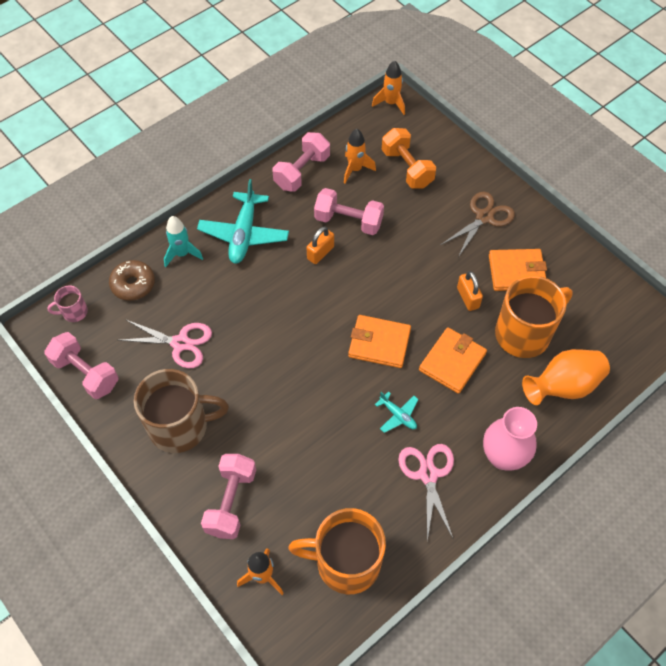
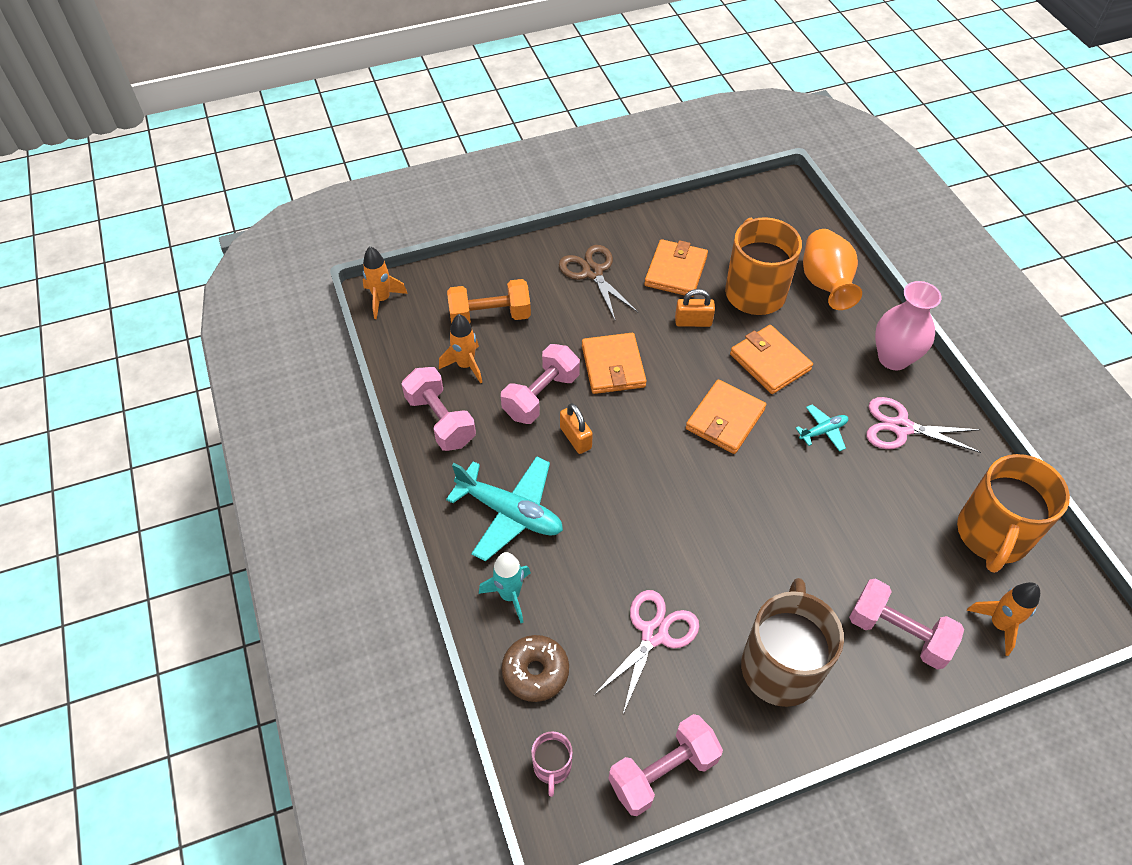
camera: 70 degrees left, 5 degrees down
(396, 257) = (613, 366): none -> orange wallet

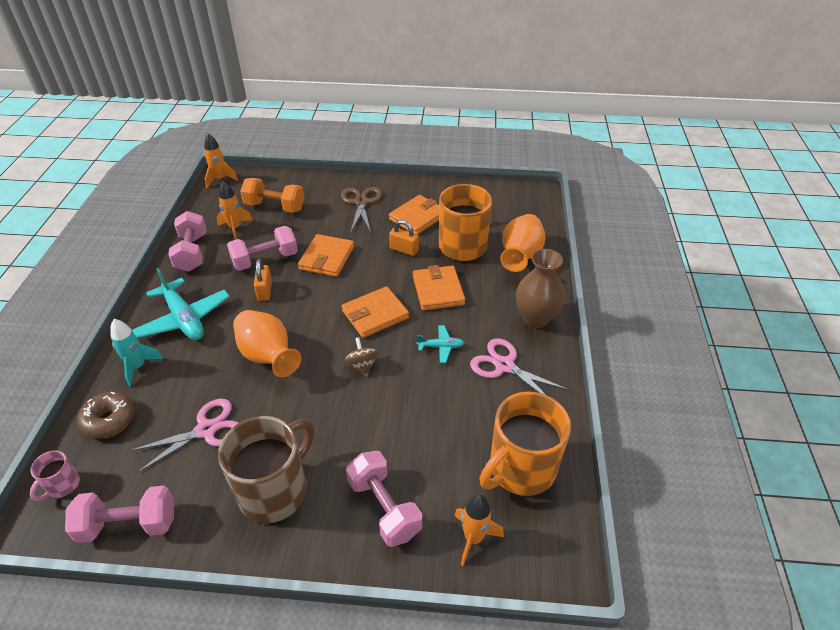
camera: 25 degrees right, 10 degrees down
(649, 519) = (268, 356): none -> orange vase
(759, 487) = (362, 365): none -> brown spinning top
(893, 358) = (535, 318): pink vase -> brown vase

